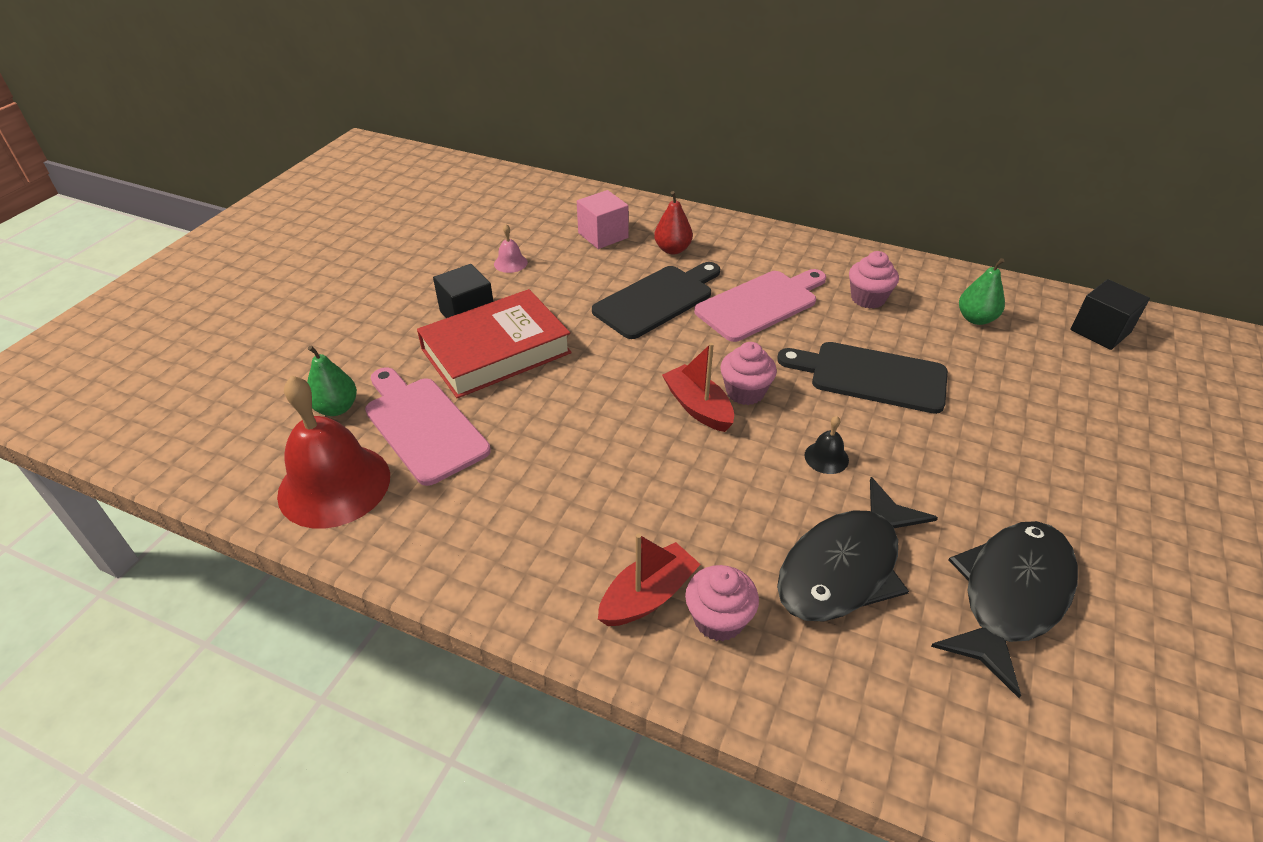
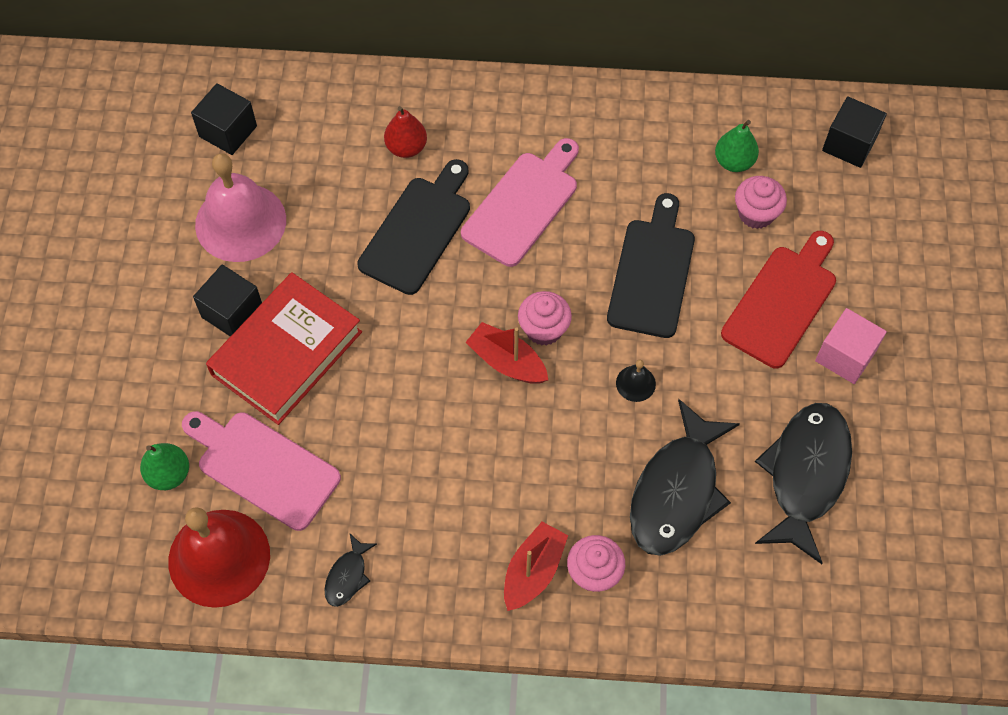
camera: 20 degrees left, 20 degrees up
(447, 539) = (348, 576): none -> black fish
(510, 263) = (240, 222): pink bell -> pink bell, size x2.41
(534, 213) = (228, 131): none -> black cube
(603, 235) = (322, 147): pink cube -> pink cube (845, 356)
(868, 298) = (626, 164): pink cupcake -> pink cupcake (756, 213)
(871, 376) = (652, 272): black cutting board -> black cutting board turned 105 degrees clockwise
(1008, 431) = (782, 301): none -> red cutting board

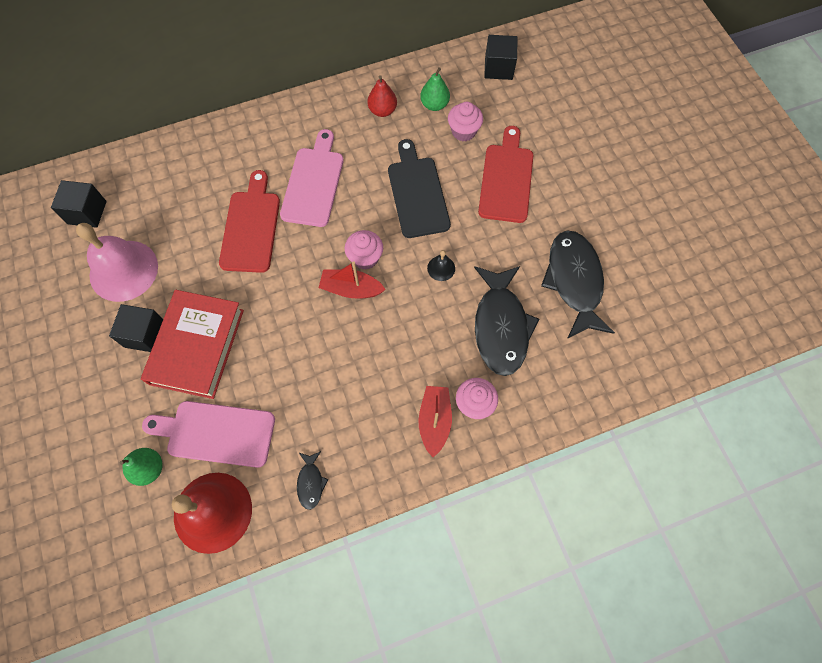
camera: 25 degrees left, 5 degrees up
(406, 147) = (218, 176): red pear -> red pear (382, 111)
(418, 230) = (251, 227): black cutting board -> red cutting board
(845, 356) = (560, 197): pink cube -> none

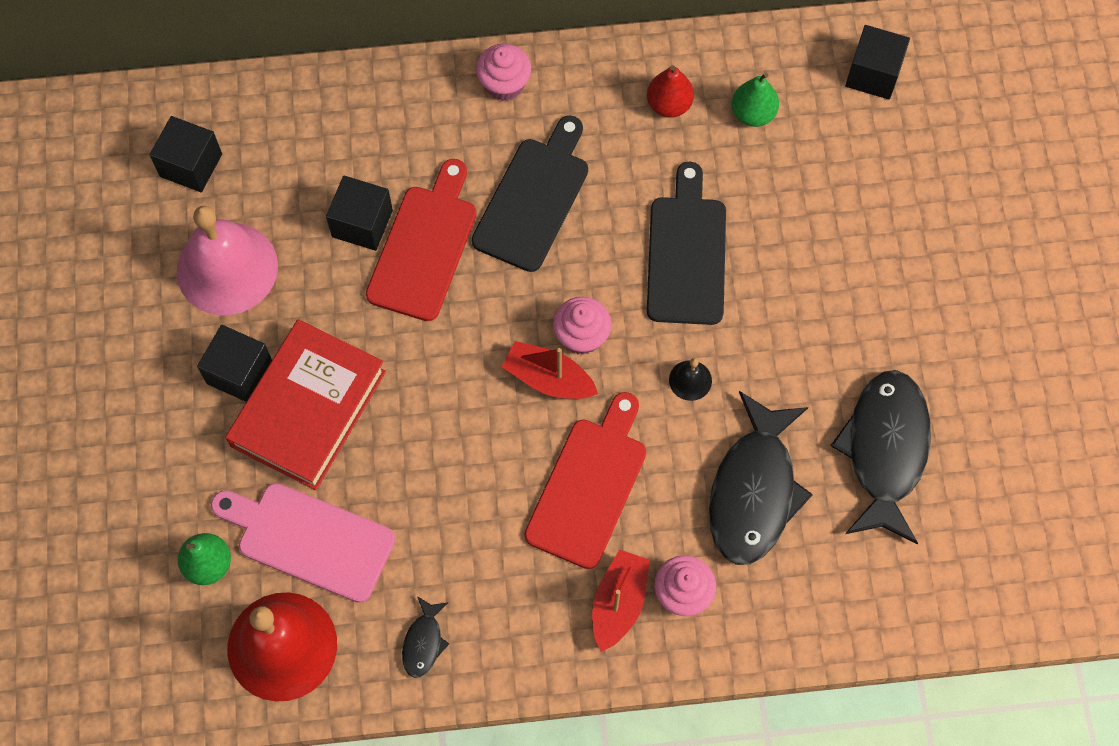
camera: 15 degrees right, 0 degrees up
(207, 222) = (362, 223): none -> black cube
(313, 183) = (534, 198): pink cutting board -> black cutting board
(463, 131) = (786, 169): pink cupcake -> pink cupcake (504, 84)
(506, 179) = (830, 264): red cutting board -> red cutting board (589, 486)

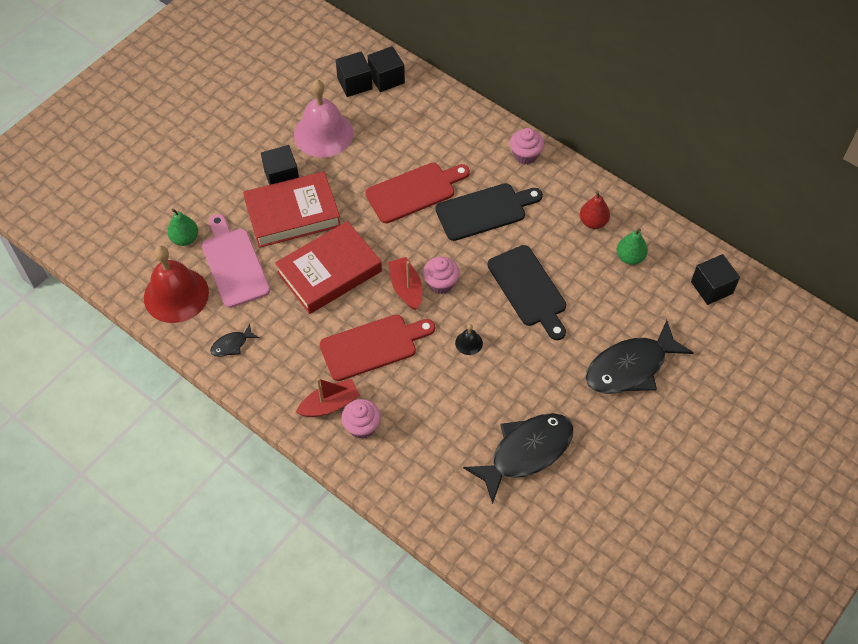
camera: 45 degrees right, 10 degrees down
(362, 223) = (398, 161): black cube -> black cube (386, 78)
(437, 441) = (329, 272): none -> red book
(686, 253) = (529, 289): black cutting board -> black cutting board turned 105 degrees clockwise
(754, 490) = (444, 414): black fish -> black fish (630, 367)

